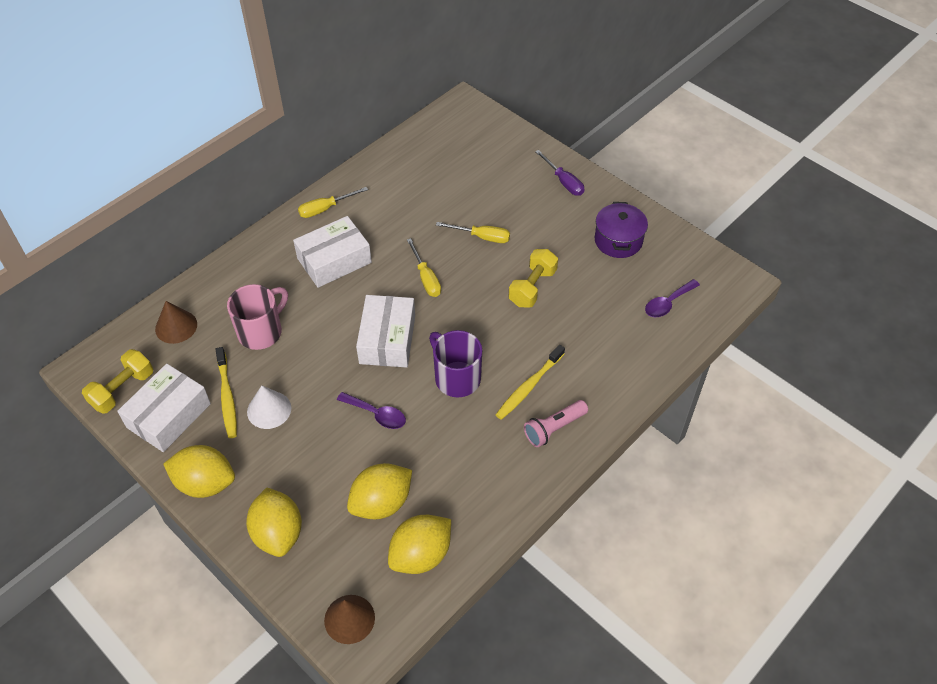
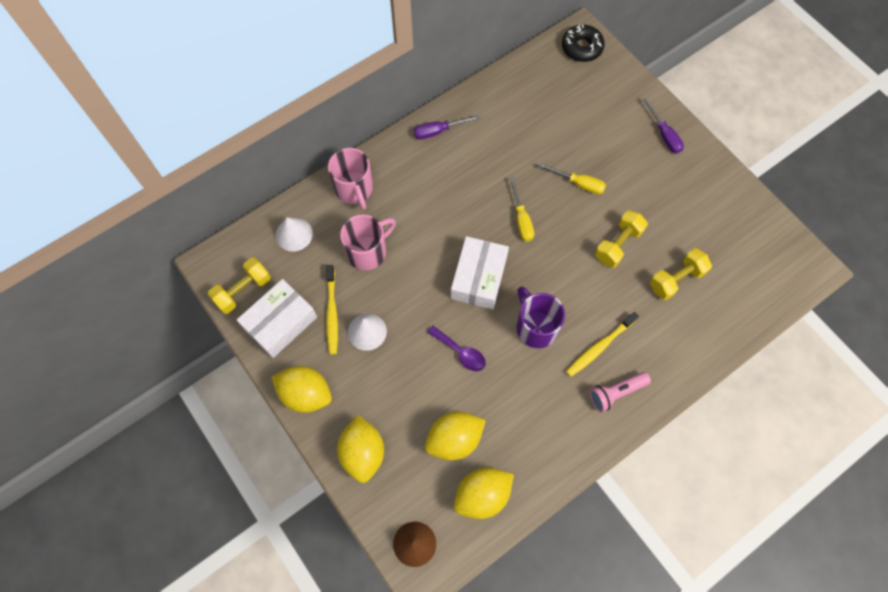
camera: 10 degrees right, 15 degrees up
(176, 326) = (294, 234): brown cone -> white cone
(239, 274) = (354, 189): none -> pink mug
(325, 209) = (438, 131): yellow screwdriver -> purple screwdriver
(334, 260) = (440, 187): white box -> none
(466, 116) = (581, 48): none -> black donut
(599, 311) = (676, 279): none -> yellow dumbbell
(618, 240) = (705, 207): purple pot -> none
(667, 303) = (741, 282): purple spoon -> none

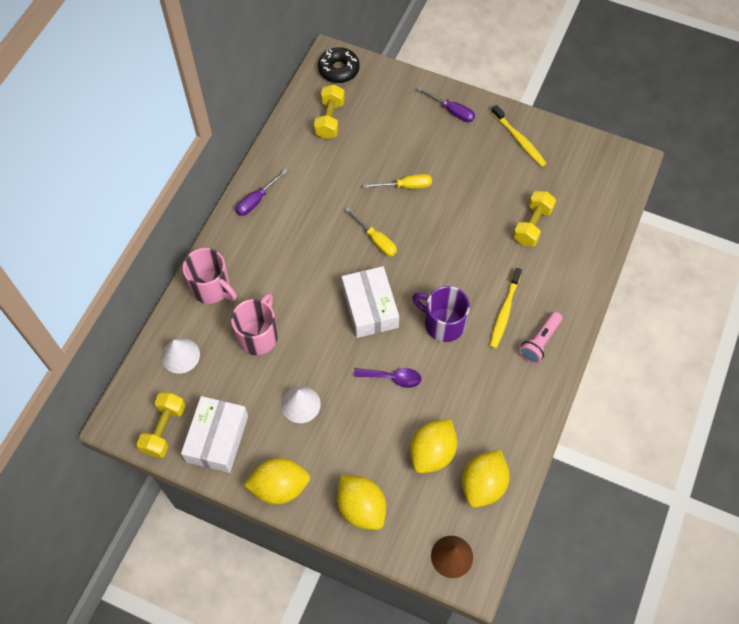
camera: 30 degrees left, 5 degrees down
(332, 312) = (259, 405): yellow toothbrush -> yellow toothbrush (519, 139)
(618, 244) = (469, 220): yellow dumbbell -> yellow dumbbell (330, 119)

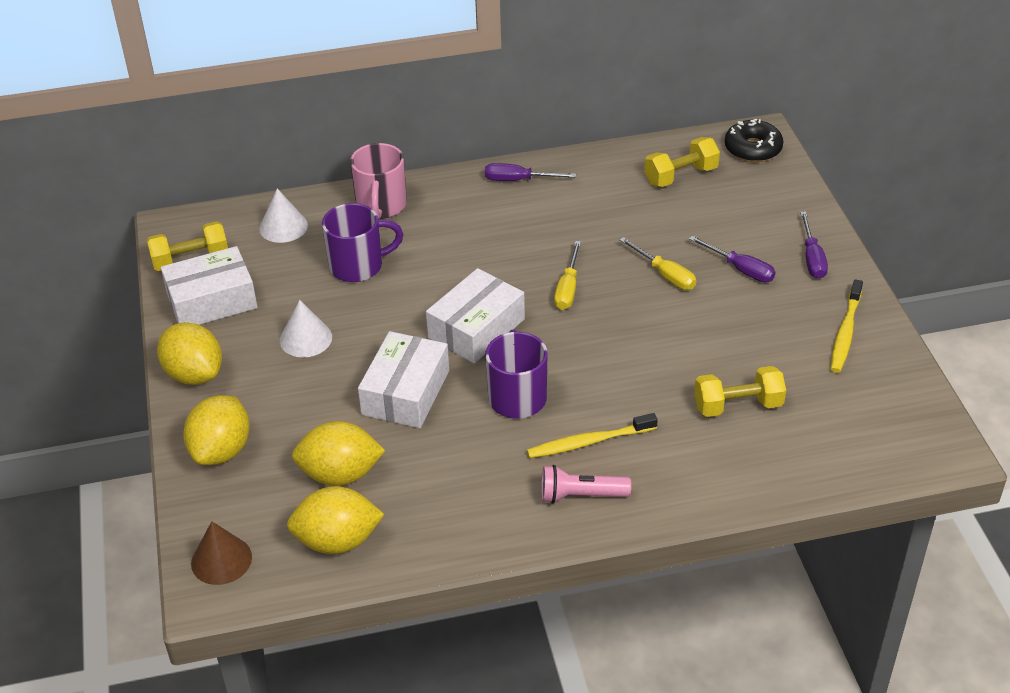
camera: 55 degrees right, 20 degrees down
(258, 335) = (358, 266): pink mug -> purple mug
(393, 378) = (405, 392): purple spoon -> white box
(432, 149) = (740, 269): none -> purple screwdriver

